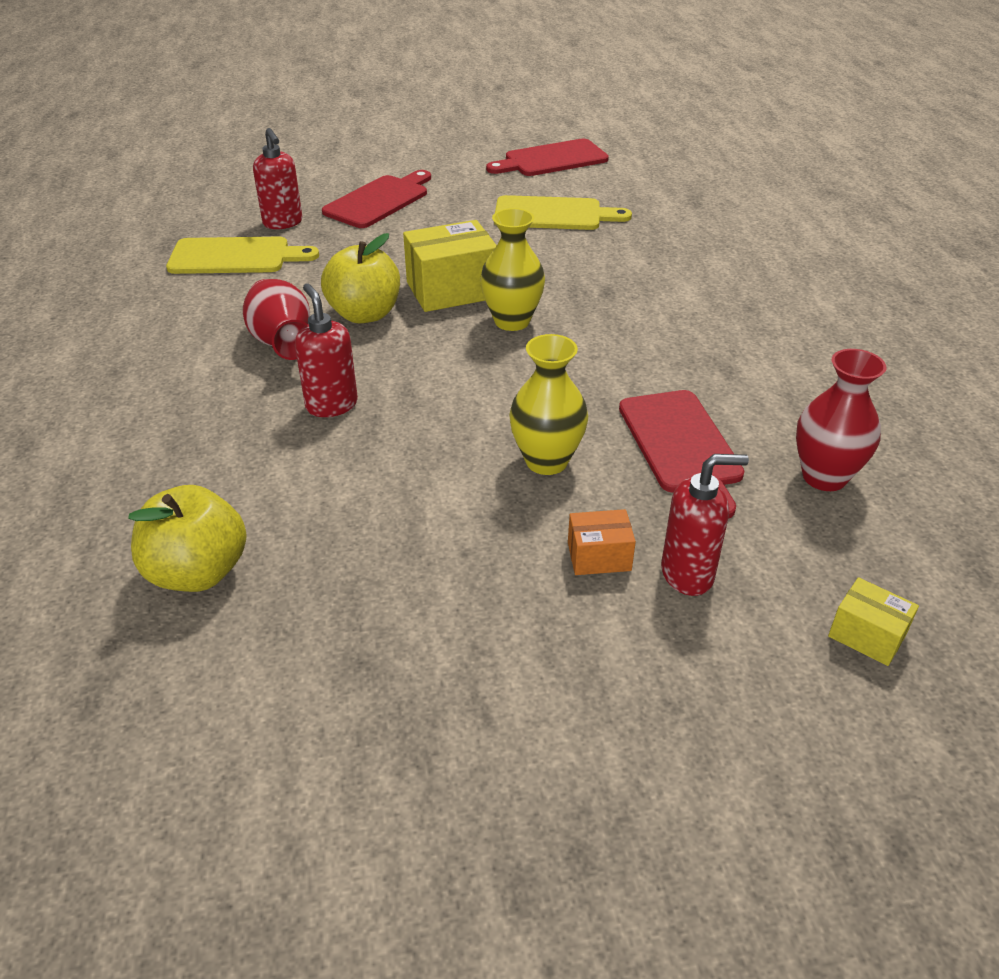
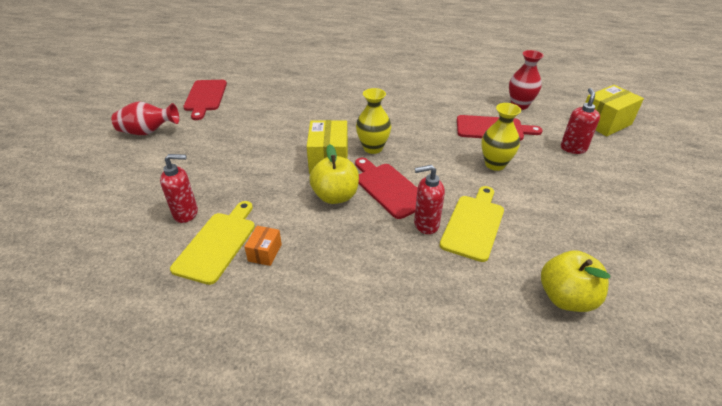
camera: 70 degrees left, 0 degrees up
(283, 343) = (349, 235): red vase -> red vase (148, 132)
(379, 200) = (194, 166): red cutting board -> red cutting board (389, 188)
(553, 214) = (271, 111): yellow cutting board -> yellow cutting board (473, 224)
(599, 556) = (561, 166): orange box -> orange box (265, 252)
(866, 635) = (605, 123): yellow box -> yellow box, size x1.90

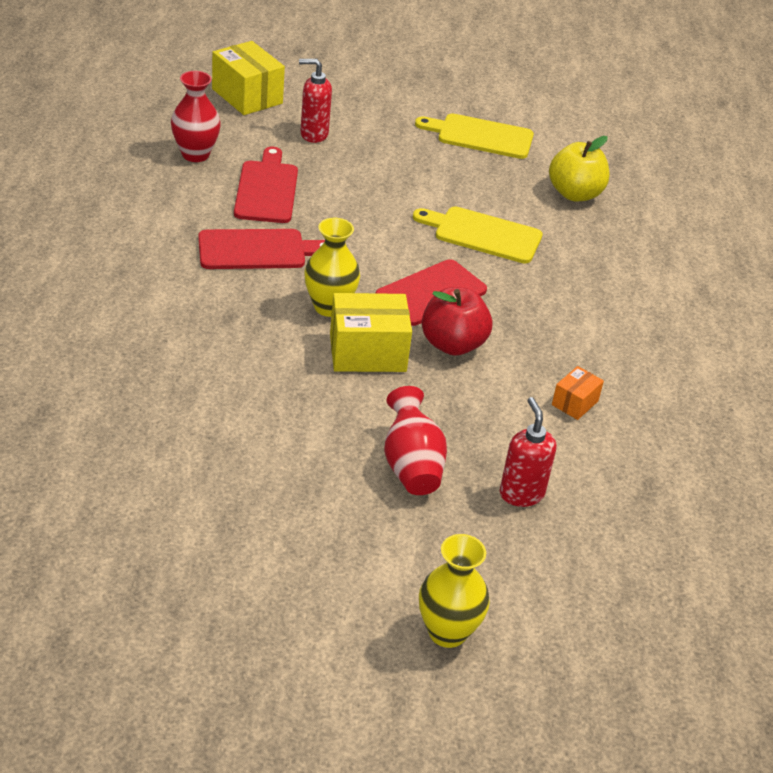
camera: 100 degrees left, 0 degrees up
(148, 132) = (299, 604): red vase -> red vase (411, 465)
(205, 97) = (150, 542): red cutting board -> red cutting board (257, 250)
(217, 244) = (572, 449): yellow cutting board -> yellow cutting board (480, 136)
(265, 252) = (575, 403): orange box -> orange box turned 60 degrees counterclockwise
(335, 196) = (452, 344): yellow apple -> red apple
(426, 224) = (491, 270): red soap dispenser -> none
(495, 164) = (358, 201): yellow vase -> yellow vase (447, 632)

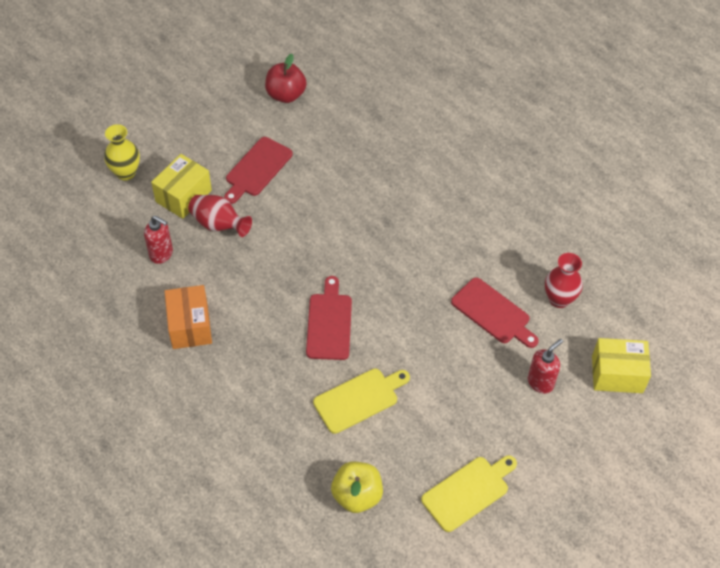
camera: 135 degrees right, 15 degrees up
(257, 250) = (435, 269): red cutting board -> red cutting board (257, 169)
(329, 307) = (358, 270): yellow vase -> none
(367, 352) = (308, 262): yellow box -> yellow box (183, 196)
(452, 344) = (280, 305): red apple -> red apple (286, 95)
(575, 403) = (190, 326): orange box -> orange box, size x1.90

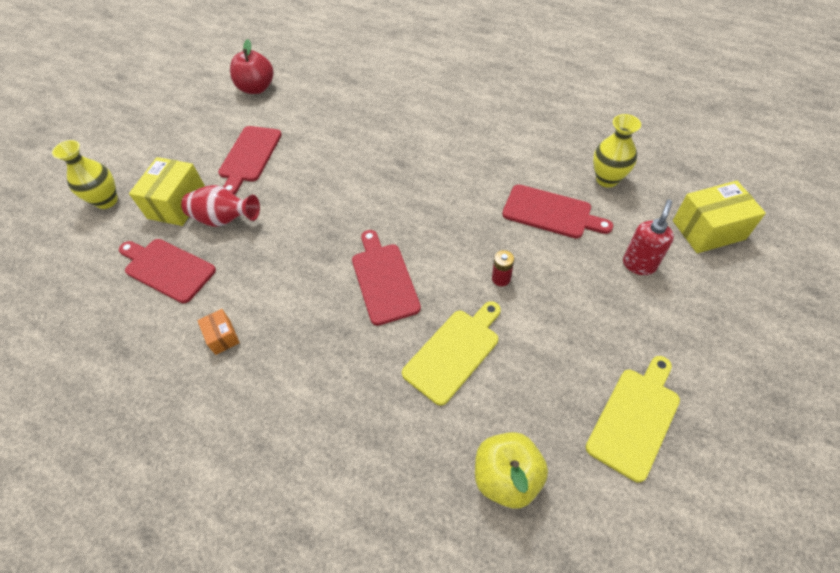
camera: 15 degrees left, 0 degrees up
(161, 254) = (167, 269): red soap dispenser -> red cutting board
(190, 326) = (222, 337): orange box -> orange box, size x0.53
(422, 355) = (501, 278): none -> red battery
(559, 299) = (607, 179): red vase -> yellow vase

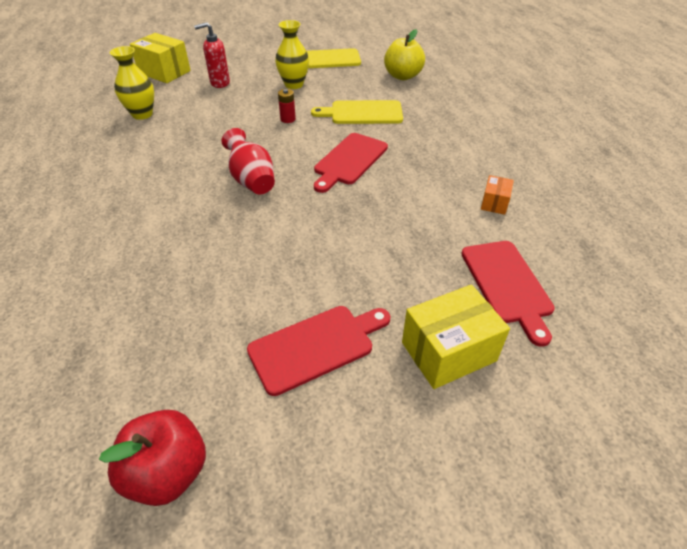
camera: 135 degrees left, 10 degrees down
(107, 201) = (538, 438): yellow vase -> yellow vase (294, 84)
(225, 219) = (414, 290): red vase -> red vase (252, 180)
(551, 212) = (203, 123): red cutting board -> none

